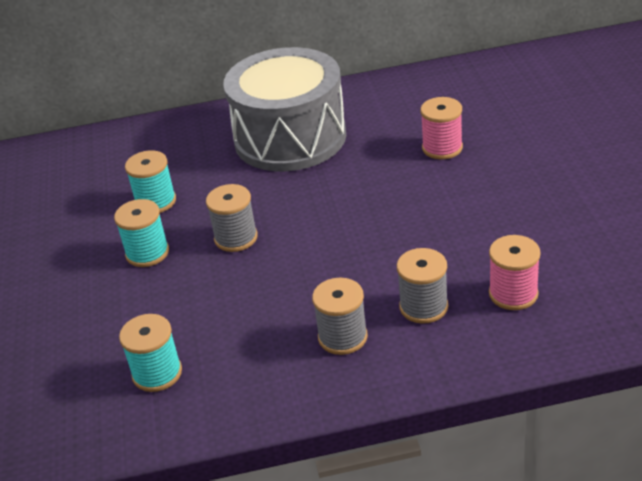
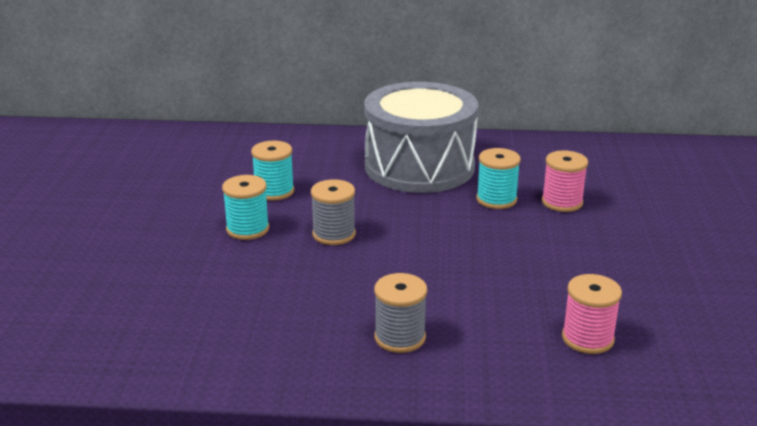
camera: 10 degrees right, 10 degrees down
(157, 373) = (210, 327): turquoise spool -> turquoise spool (496, 199)
(423, 307) = (491, 329): grey spool -> none

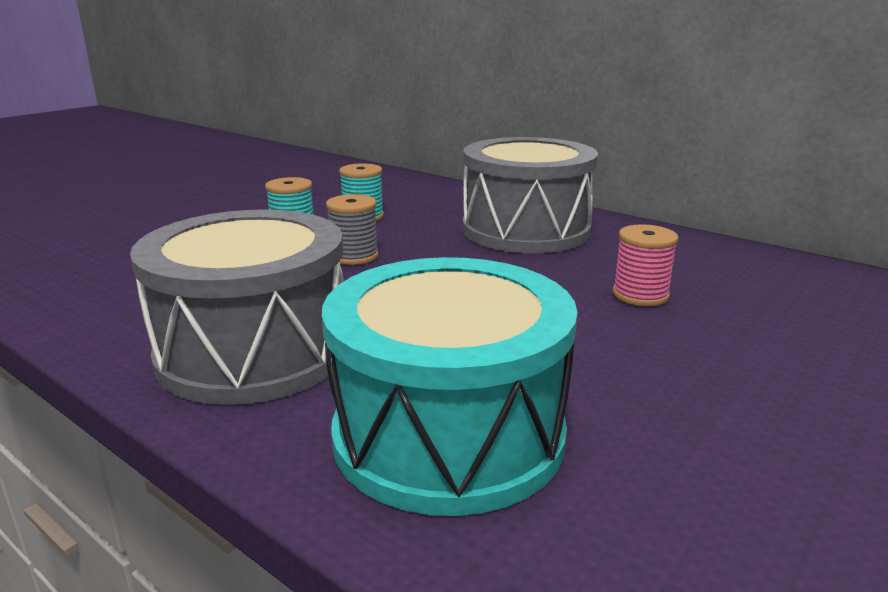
camera: 35 degrees right, 5 degrees down
(400, 337) = (254, 352): grey spool -> grey drum
(496, 199) = (563, 273): turquoise spool -> none
(587, 338) = (448, 434): pink spool -> turquoise drum

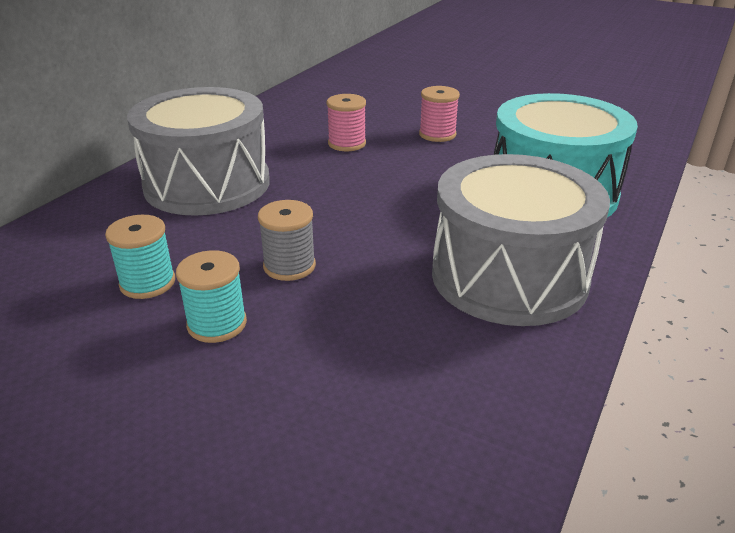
camera: 100 degrees left, 10 degrees up
(695, 365) = (437, 134): none -> pink spool

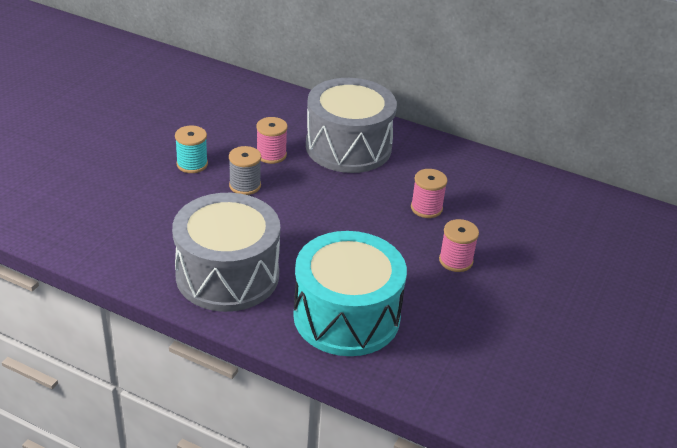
camera: 85 degrees right, 5 degrees up
(147, 283) = (231, 138): turquoise spool -> none
(210, 243) = (271, 155): none -> pink spool

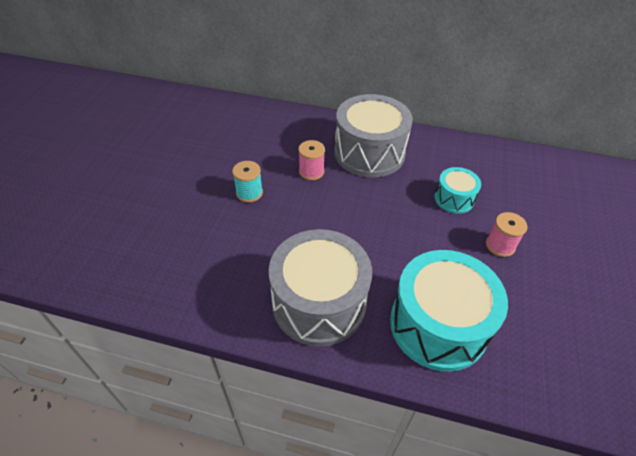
camera: 10 degrees left, 10 degrees up
(245, 185) = (300, 205): grey spool -> none
(426, 208) = (454, 199): pink spool -> turquoise drum

